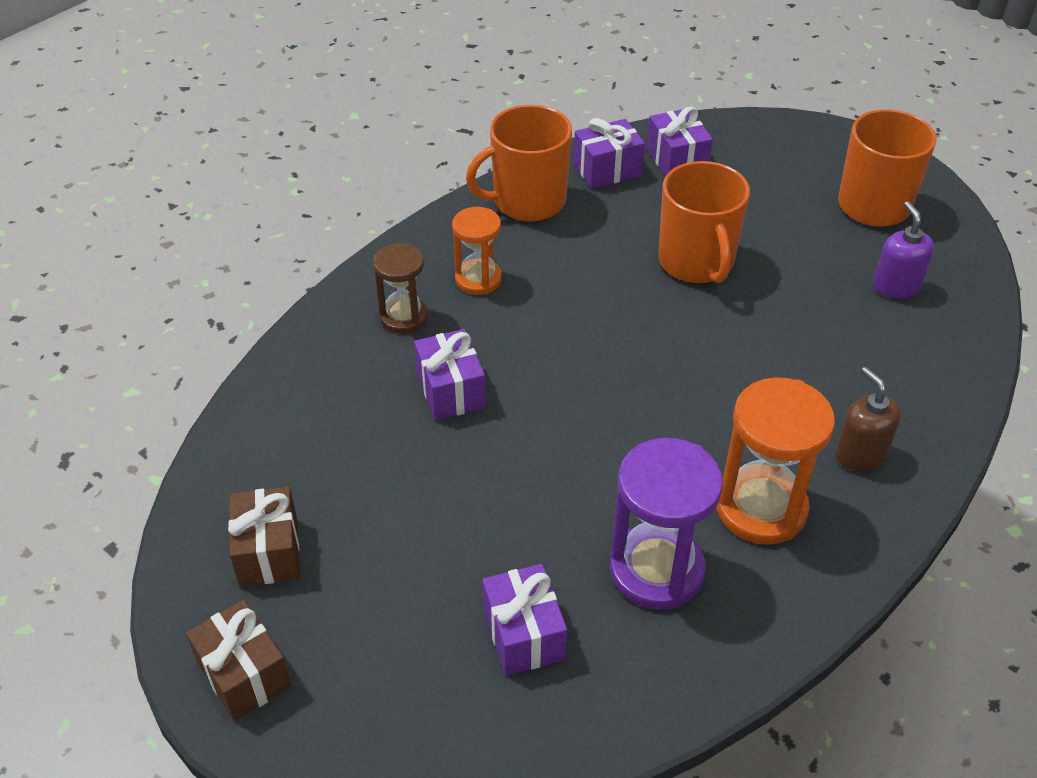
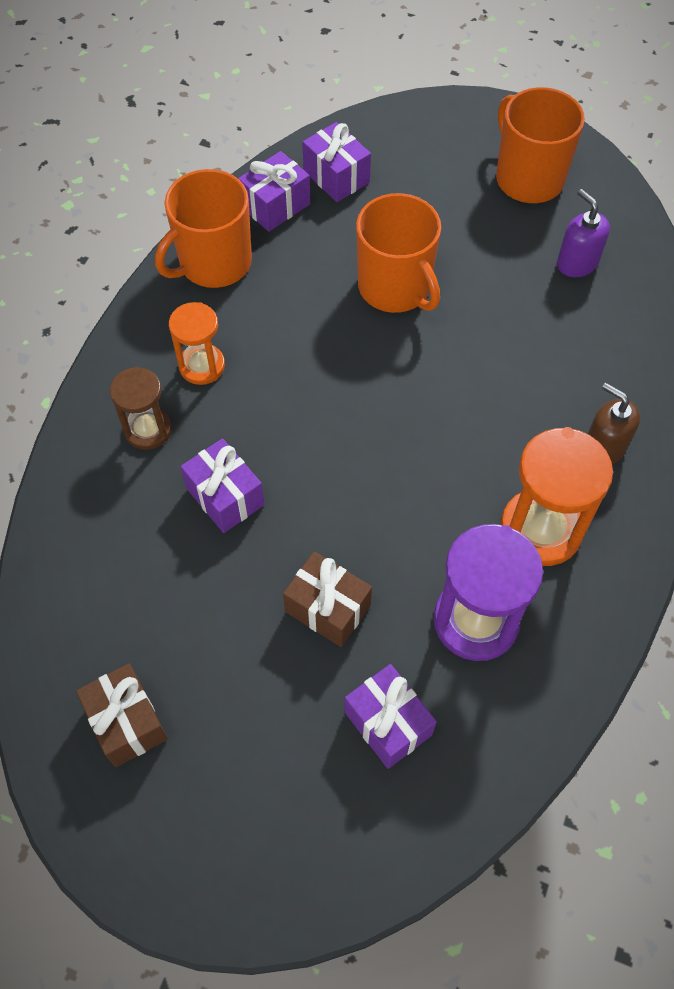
camera: 20 degrees left, 15 degrees up
(244, 674) = (158, 852): brown gift -> brown gift (327, 608)

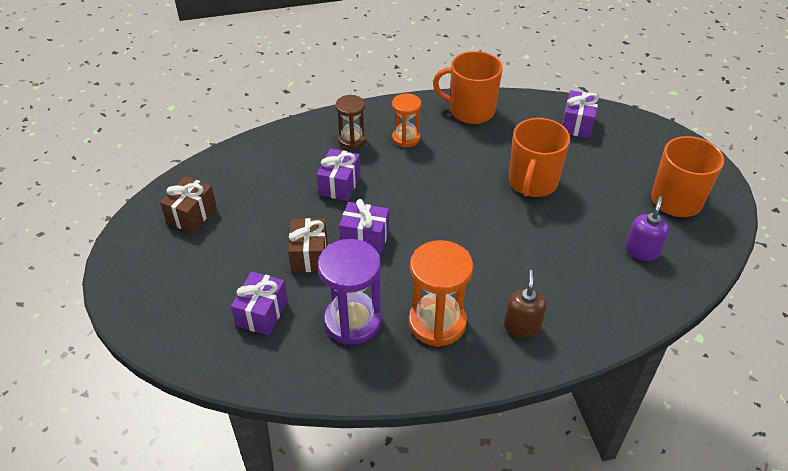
camera: 55 degrees right, 15 degrees down
(275, 206) = (531, 113): purple gift -> purple gift (365, 237)

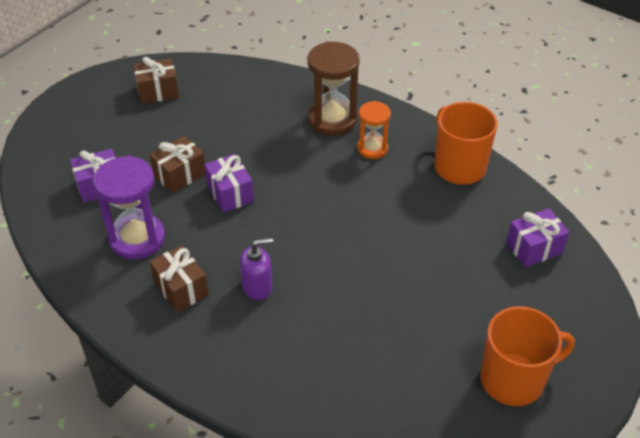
camera: 50 degrees right, 0 degrees up
(340, 185) = (272, 145): purple gift -> none
(352, 139) = (332, 120): brown hourglass -> brown hourglass, size x1.64
(437, 323) = (181, 289): orange hourglass -> brown gift
(522, 326) = (227, 345): brown soap dispenser -> none
(532, 182) = (412, 259): orange mug -> none
(642, 251) = (408, 386): purple soap dispenser -> purple soap dispenser (257, 286)

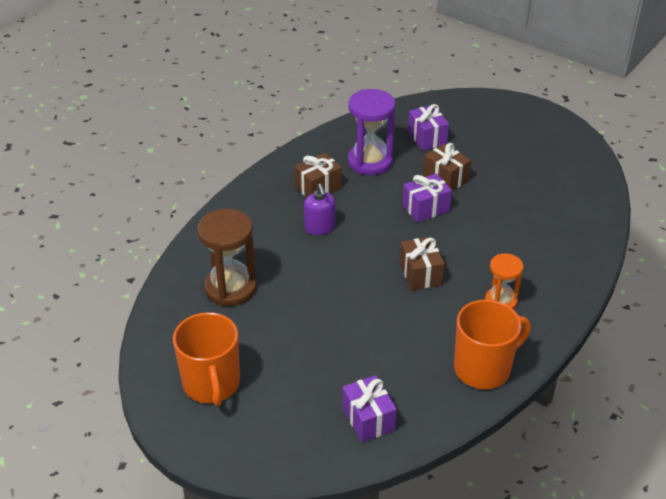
camera: 90 degrees right, 5 degrees down
(158, 92) = (554, 158): brown gift -> brown gift (420, 274)
(332, 120) = (540, 272): brown hourglass -> brown hourglass (230, 288)

